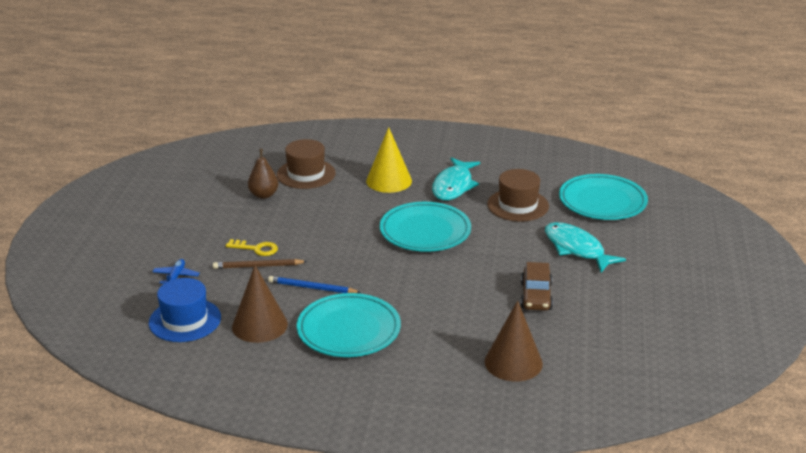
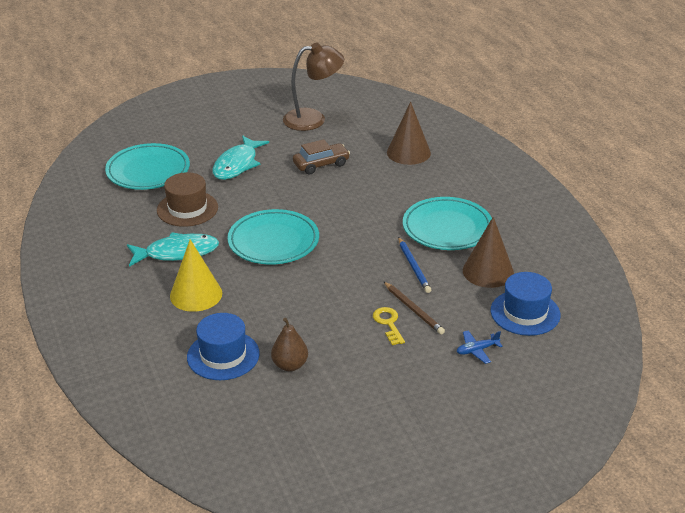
camera: 120 degrees left, 5 degrees up
(306, 174) = (223, 355): brown hat -> blue hat
(643, 323) = (313, 119): none -> brown lamp

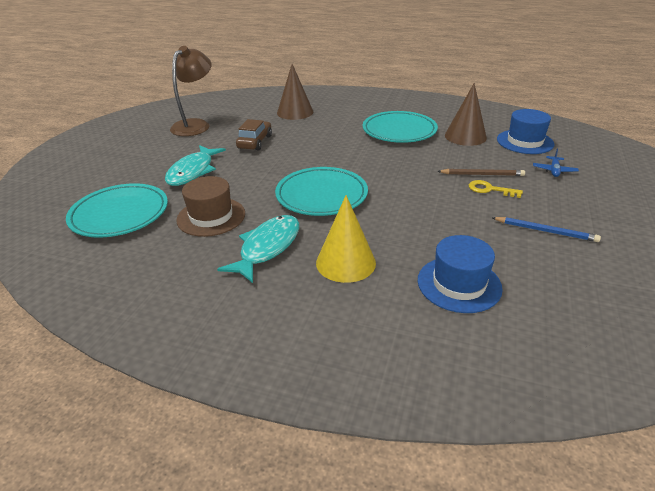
camera: 50 degrees left, 0 degrees up
(237, 164) = (193, 171): turquoise fish -> turquoise fish turned 45 degrees clockwise
(290, 365) = (506, 253): brown pear -> none
(414, 267) = (429, 156): blue pencil -> blue pencil (545, 231)

